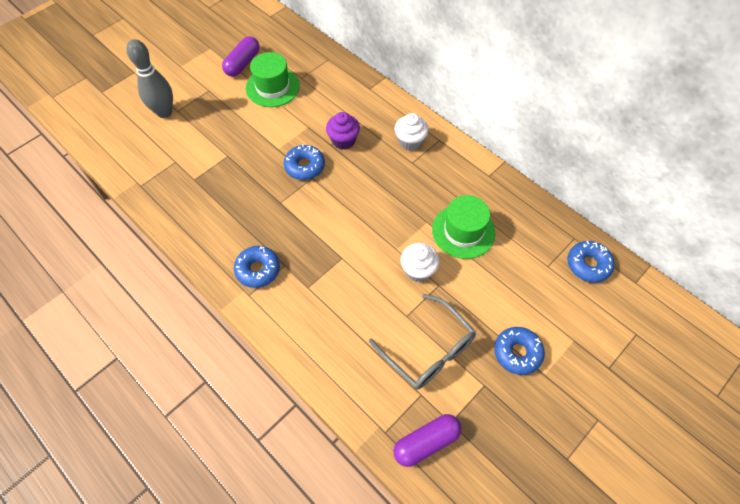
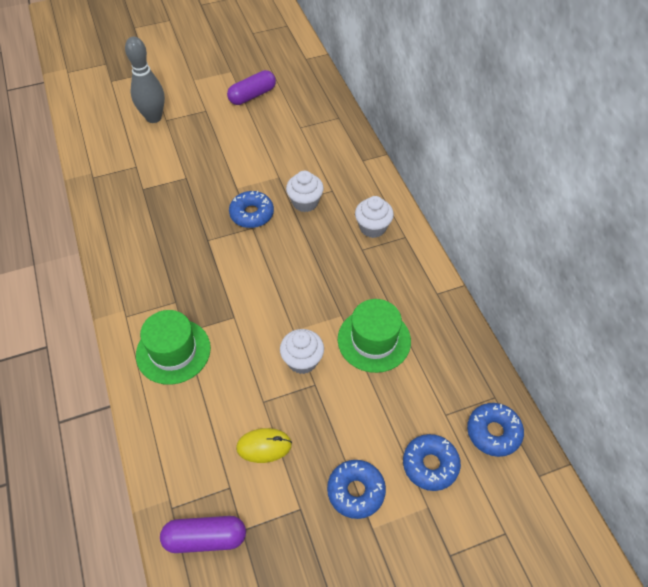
camera: 25 degrees right, 5 degrees down
(258, 270) = (148, 296): blue donut -> blue donut (430, 465)
(272, 87) = (267, 127): green hat -> green hat (173, 351)
(343, 140) = (305, 202): purple cupcake -> white cupcake
(428, 350) = (264, 446): grey glasses -> yellow mouse

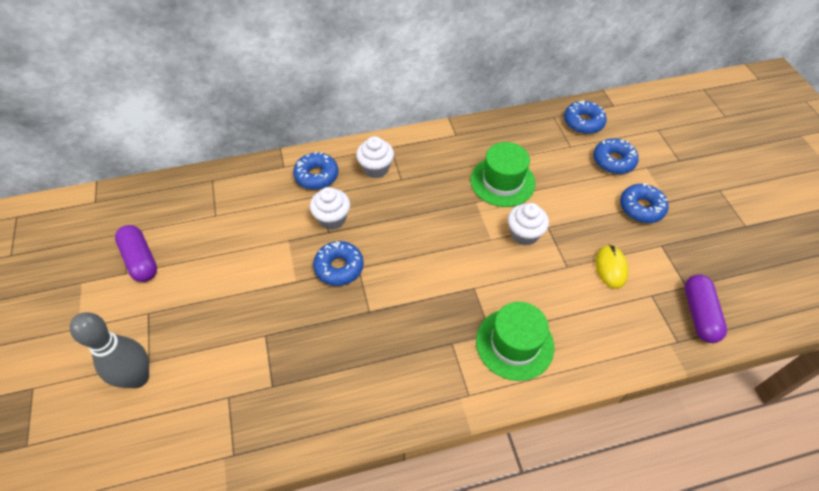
camera: 85 degrees left, 0 degrees up
(355, 184) = (316, 176): none -> blue donut

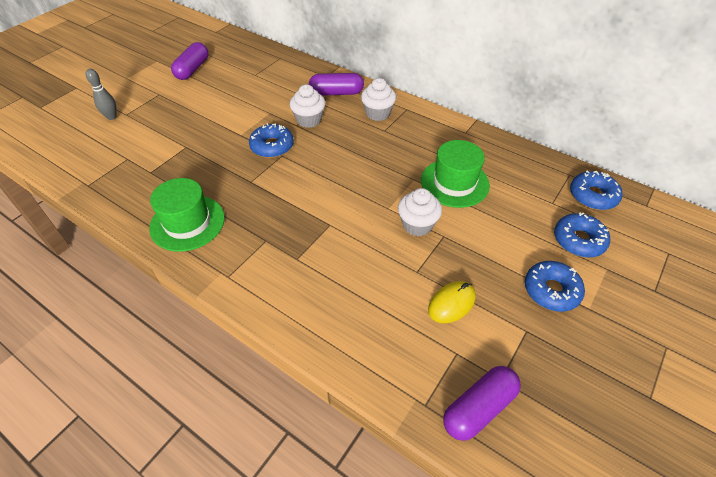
camera: 50 degrees right, 5 degrees down
(138, 378) = (112, 117): grey bowling pin -> grey bowling pin, size x0.56
(316, 176) = (336, 93): blue donut -> purple capsule
(514, 343) = (301, 278): green hat -> green hat (187, 223)

